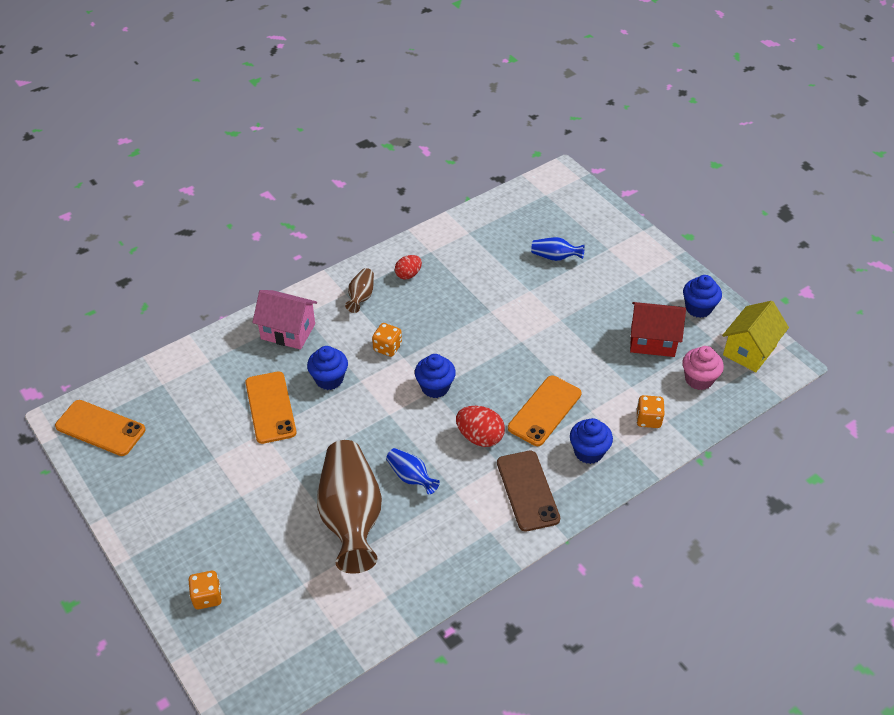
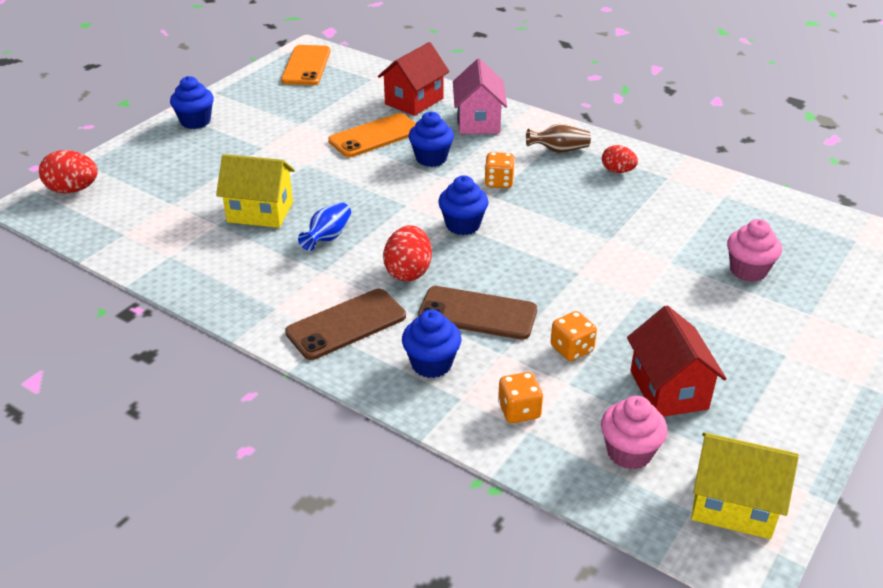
camera: 70 degrees right, 10 degrees down
(207, 597) = (144, 158): orange dice -> orange dice (572, 349)
(225, 364) = (414, 101): none -> red house
(234, 666) = (73, 190): none -> red egg
(351, 517) = (260, 212): brown vase -> yellow house
(544, 411) = (477, 313): orange phone -> brown phone
(555, 257) = (748, 270): blue vase -> pink cupcake
(698, 308) = (775, 428): blue cupcake -> blue cupcake (195, 121)

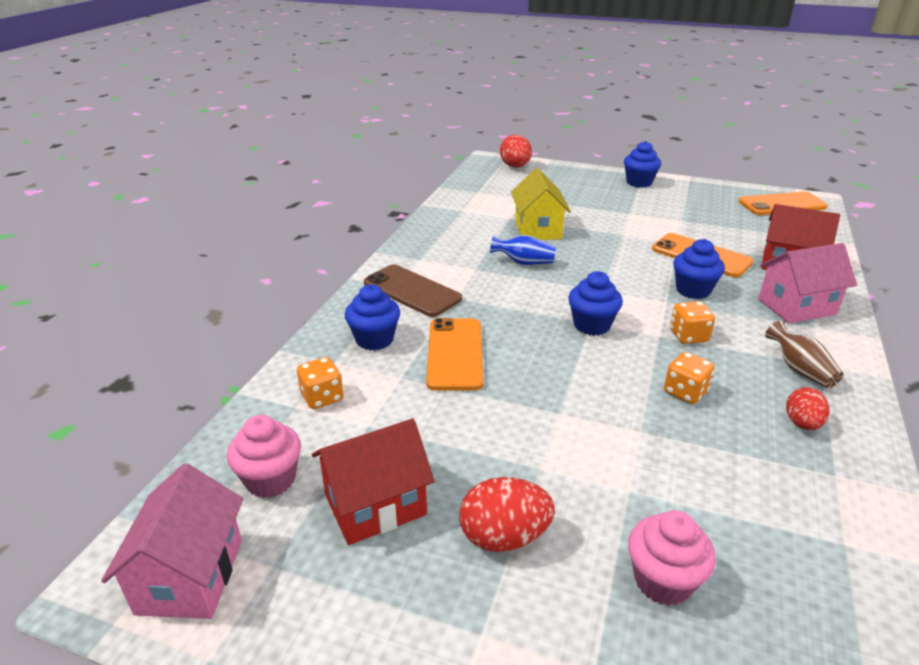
camera: 75 degrees right, 5 degrees down
(408, 272) = (498, 307): red egg -> red egg (504, 537)
(477, 313) = (455, 354): brown phone -> orange phone
(572, 349) = (422, 421): orange dice -> orange dice (685, 392)
(733, 505) = (190, 576): yellow house -> pink house

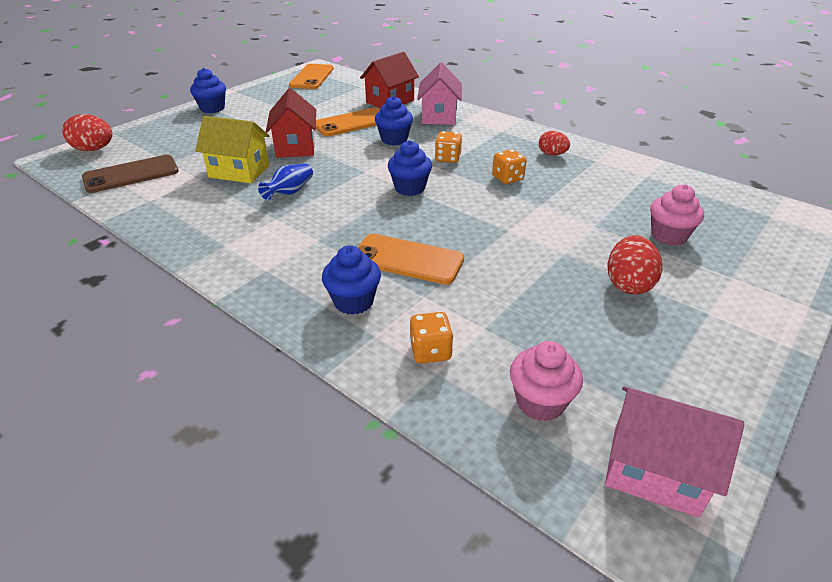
camera: 70 degrees left, 5 degrees up
(375, 505) = (586, 340): red house -> red house (295, 147)
(412, 291) = (283, 262): brown phone -> brown phone (131, 174)
(799, 370) = (503, 138): brown vase -> none

